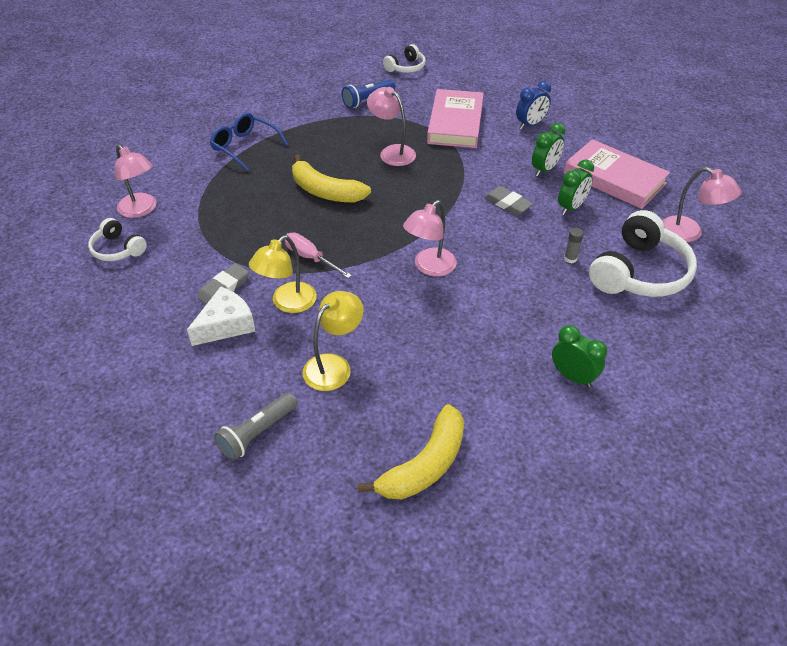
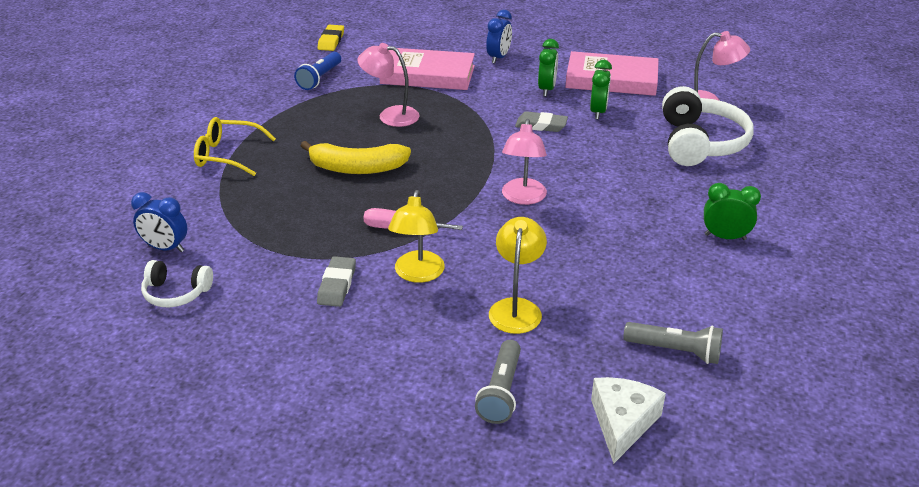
camera: 30 degrees left, 10 degrees down
(141, 210) = (165, 248): pink lamp -> blue clock
(226, 325) = (373, 315): white cheese -> white cheese (622, 423)
(244, 147) = (227, 155): blue glasses -> yellow glasses
(406, 67) = (331, 41): white headphones -> yellow eraser
(424, 465) = (675, 351): yellow banana -> grey flashlight
(455, 123) = (427, 75): pink book -> pink book turned 60 degrees counterclockwise
(570, 258) = (636, 151): grey glue stick -> none

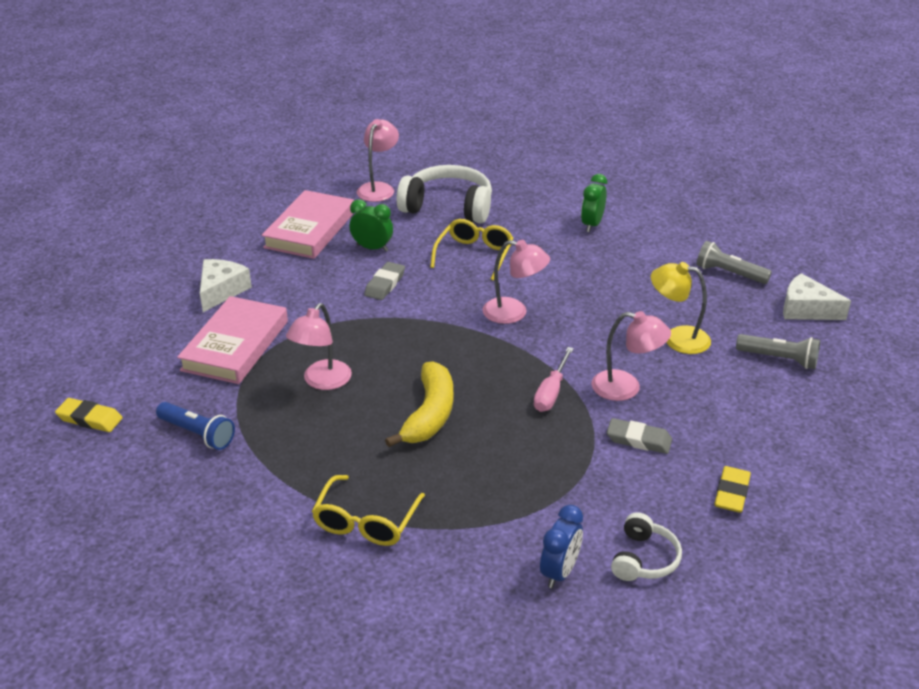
camera: 80 degrees left, 0 degrees up
(262, 348) = (731, 493): none -> yellow eraser
(417, 274) = (626, 388): yellow lamp -> pink lamp
(498, 58) = (221, 291): blue clock -> white cheese
(546, 89) = (312, 270): green clock -> none
(616, 166) = (474, 255): none -> yellow glasses
(675, 351) = (729, 273): grey flashlight -> grey flashlight turned 90 degrees counterclockwise

